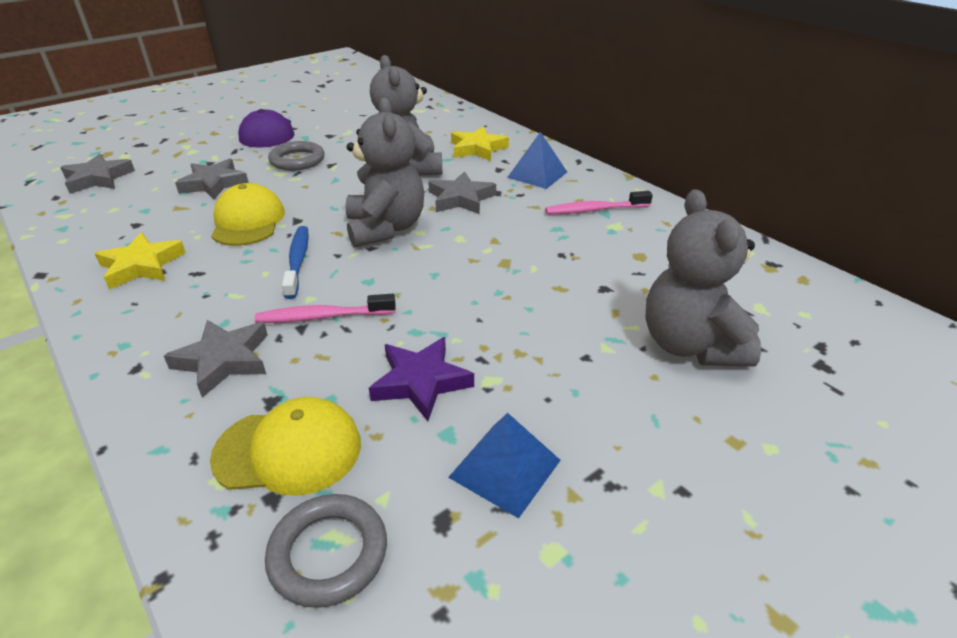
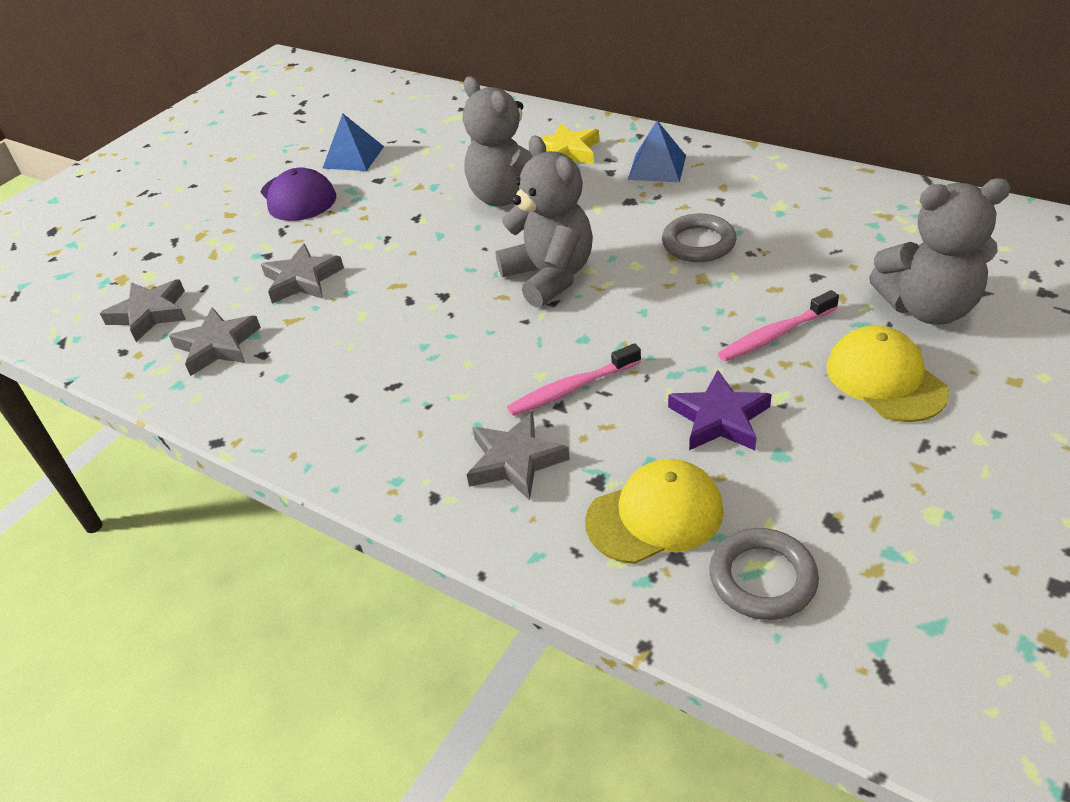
camera: 15 degrees left, 5 degrees up
(142, 266) = (323, 397): yellow star -> none
(248, 221) = (390, 313): yellow cap -> yellow cap (885, 379)
(297, 160) = (372, 223): grey ring -> grey ring (698, 243)
(298, 261) = (490, 340): blue toothbrush -> none
(461, 199) = (599, 219): grey star -> grey star (218, 346)
(505, 468) = (850, 465): blue pyramid -> blue pyramid (353, 157)
(594, 210) = (746, 193): pink toothbrush -> pink toothbrush (775, 335)
(690, 345) = (927, 308): grey teddy bear -> grey teddy bear turned 60 degrees counterclockwise

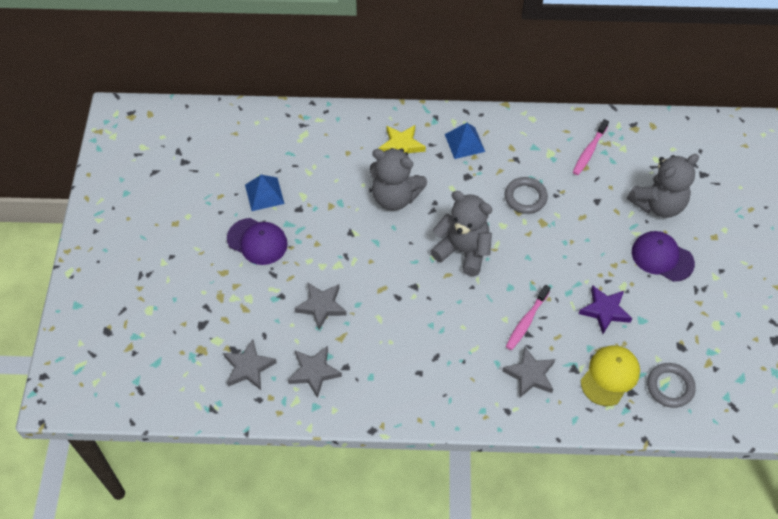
camera: 35 degrees left, 15 degrees up
(775, 335) = (600, 249): pink toothbrush -> pink toothbrush (589, 151)
(885, 379) = (662, 257): yellow cap -> purple cap

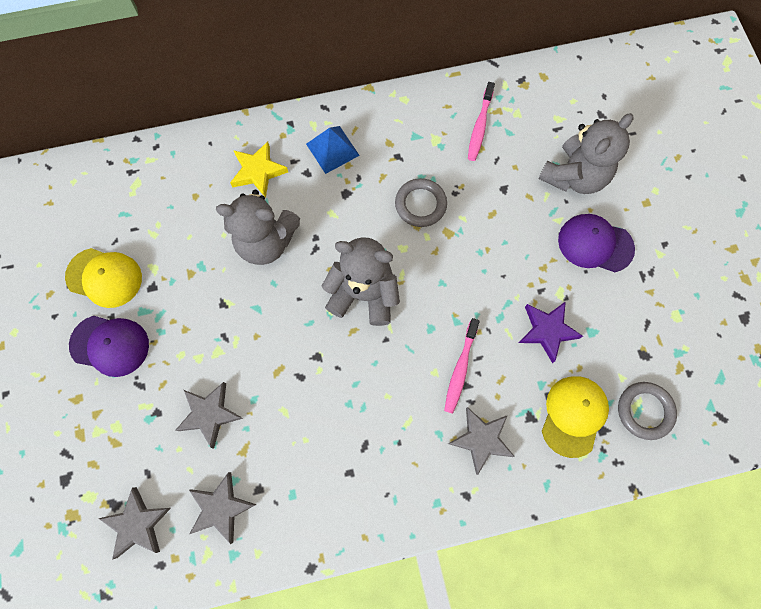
camera: 15 degrees left, 15 degrees up
(264, 194) = (104, 277): blue pyramid -> yellow cap

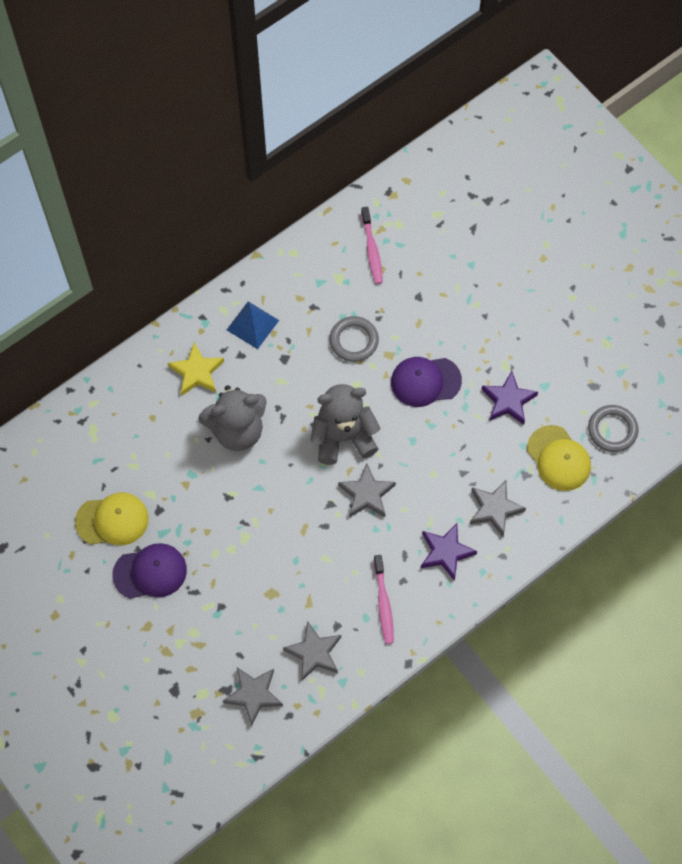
camera: 25 degrees left, 5 degrees down
(210, 414) = (265, 588): grey star -> grey star (367, 494)
(408, 463) = (446, 552): none -> purple star
(460, 369) = (452, 462): pink toothbrush -> pink toothbrush (383, 603)
(573, 415) = (558, 458): yellow cap -> yellow cap turned 150 degrees clockwise
(574, 176) = (473, 260): grey teddy bear -> none
(595, 244) = (516, 312): purple cap -> purple cap (425, 381)

